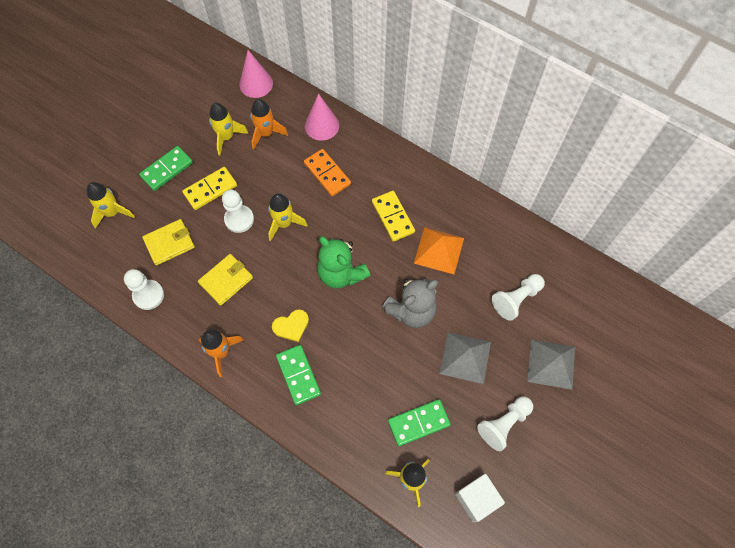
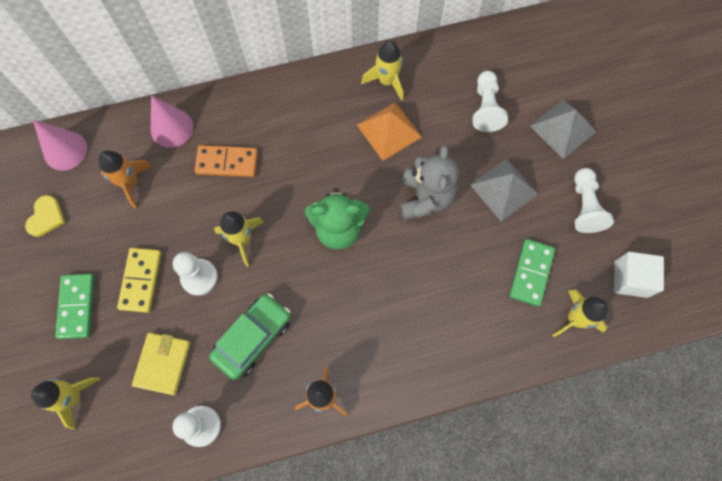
camera: 50 degrees left, 5 degrees up
(226, 137) = (97, 222): yellow rocket -> yellow rocket (387, 81)
(226, 280) = (253, 338): yellow wallet -> green car
(291, 326) = (352, 312): yellow heart -> yellow heart (46, 217)
(298, 375) = (405, 342): green domino -> none
(392, 217) = (323, 142): yellow domino -> none

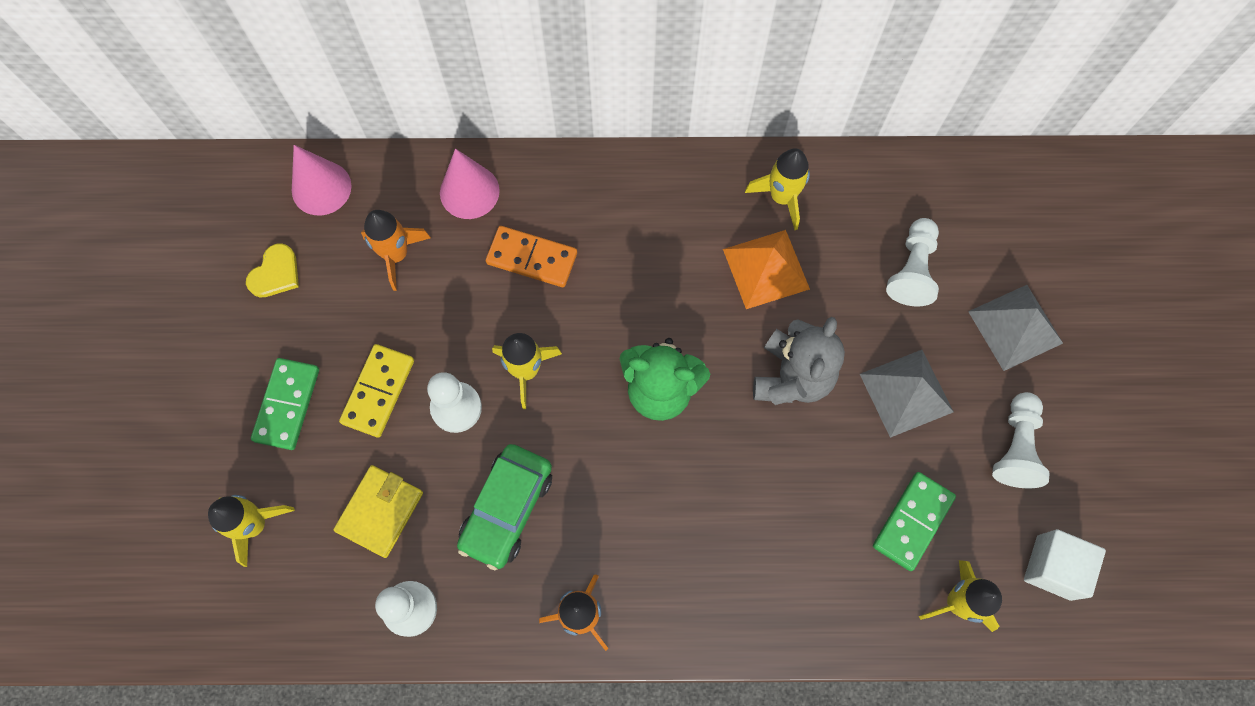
camera: 15 degrees right, 0 degrees up
(253, 338) = (507, 509): green car -> green car turned 150 degrees clockwise

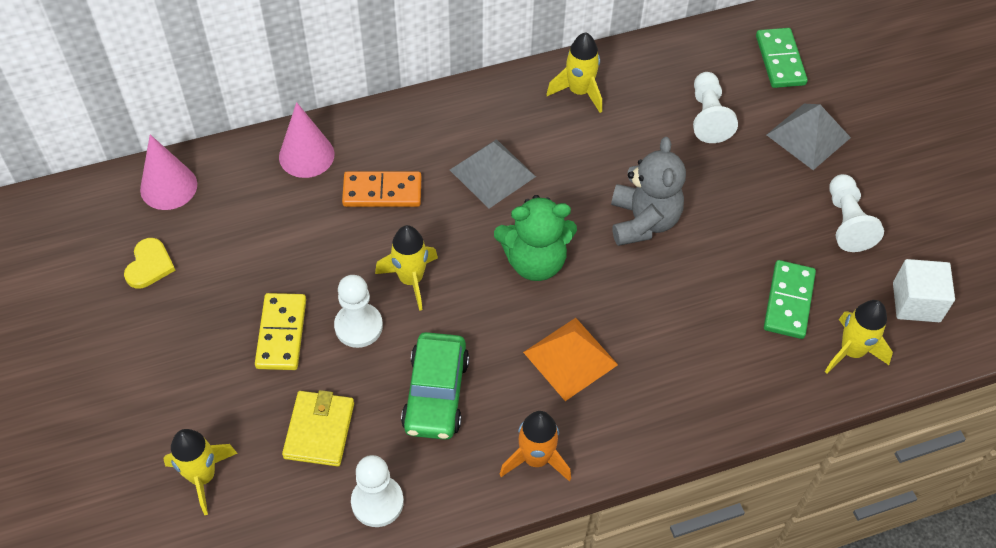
camera: 20 degrees left, 15 degrees down
(287, 404) = (198, 368): green domino -> green domino (780, 60)
(396, 255) = (258, 221): orange rocket -> none
(766, 269) = (588, 147): orange pyramid -> orange pyramid (570, 358)
(906, 393) = (742, 207): grey pyramid -> grey pyramid (492, 173)

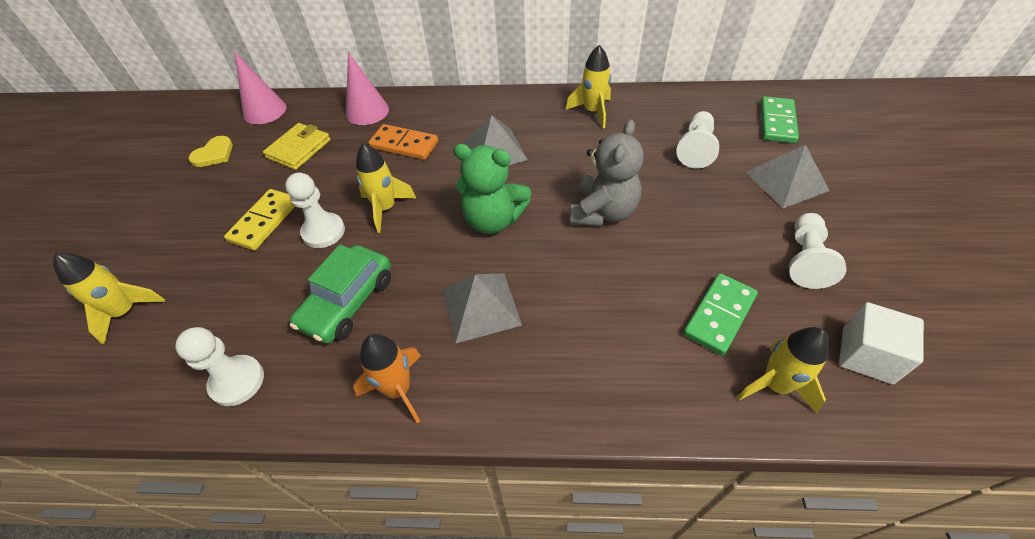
camera: 25 degrees right, 5 degrees down
(319, 430) = (237, 303): yellow wallet -> yellow wallet (299, 149)
(570, 358) = (481, 306): orange pyramid -> grey pyramid

